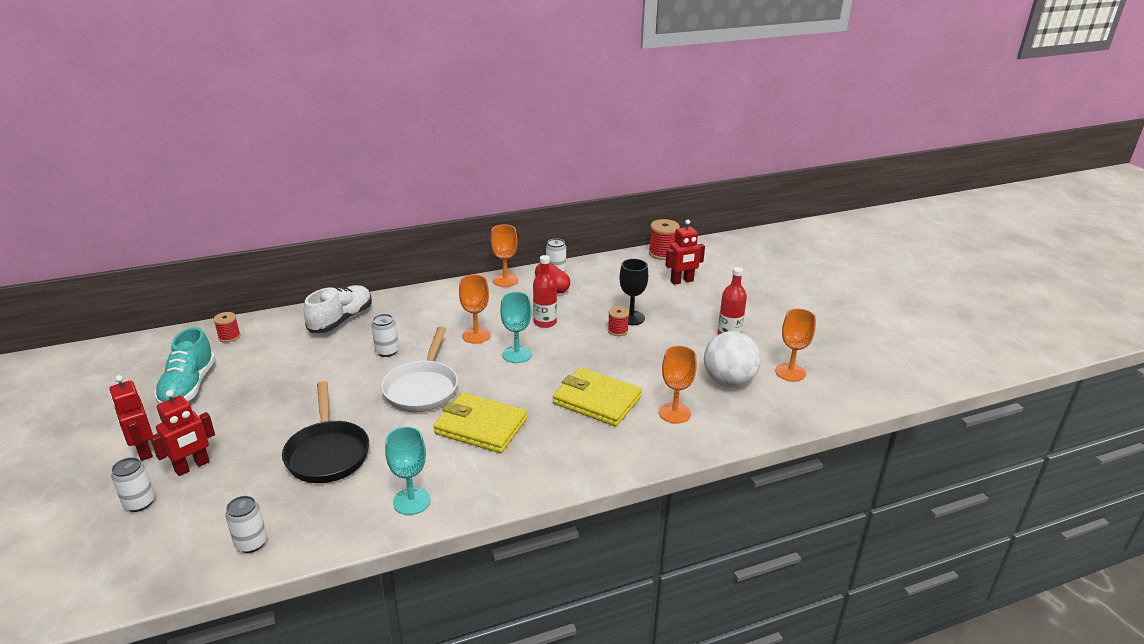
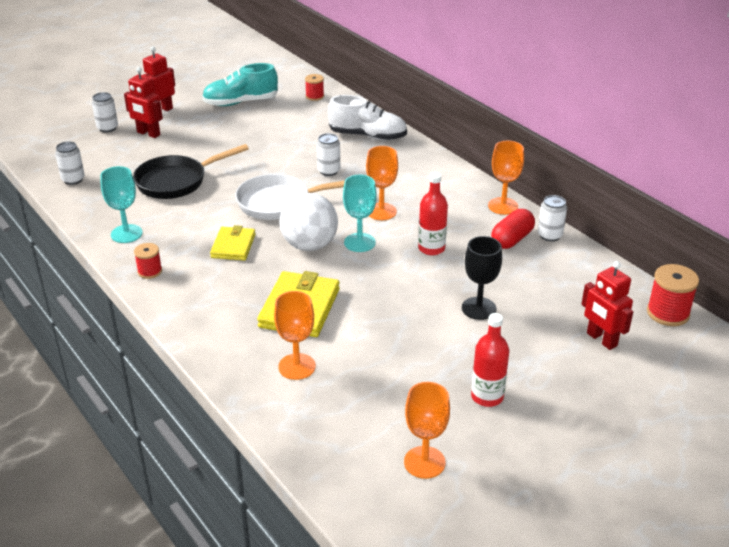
camera: 75 degrees right, 5 degrees up
(481, 426) = (233, 246): yellow wallet -> yellow wallet, size x0.63
(617, 330) = (443, 302): red spool -> red spool (150, 271)
(728, 381) = (378, 405): white ball -> white ball (309, 245)

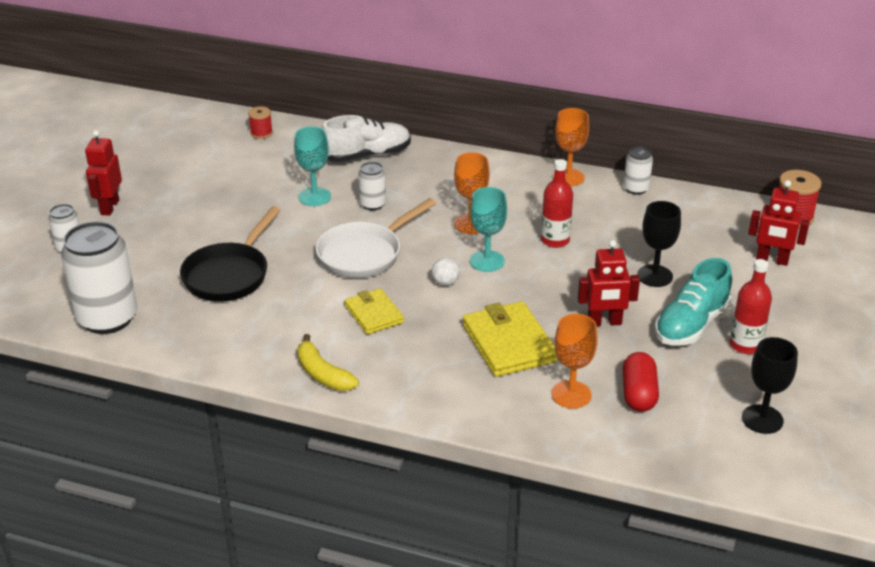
camera: 35 degrees left, 0 degrees up
(73, 179) = (107, 318): white can -> white can, size x2.04
(126, 234) = (247, 349): turquoise goblet -> turquoise goblet (314, 197)
(148, 134) = (128, 237): red robot -> red robot (604, 322)
(150, 271) = (323, 374): red spool -> yellow banana
(240, 102) = (188, 166): turquoise shoe -> turquoise shoe (691, 325)
(309, 245) = (445, 283): white ball -> white ball, size x0.43
(424, 462) = (762, 419): orange goblet -> black goblet
(512, 239) = (610, 204): red capsule -> red capsule (638, 394)

